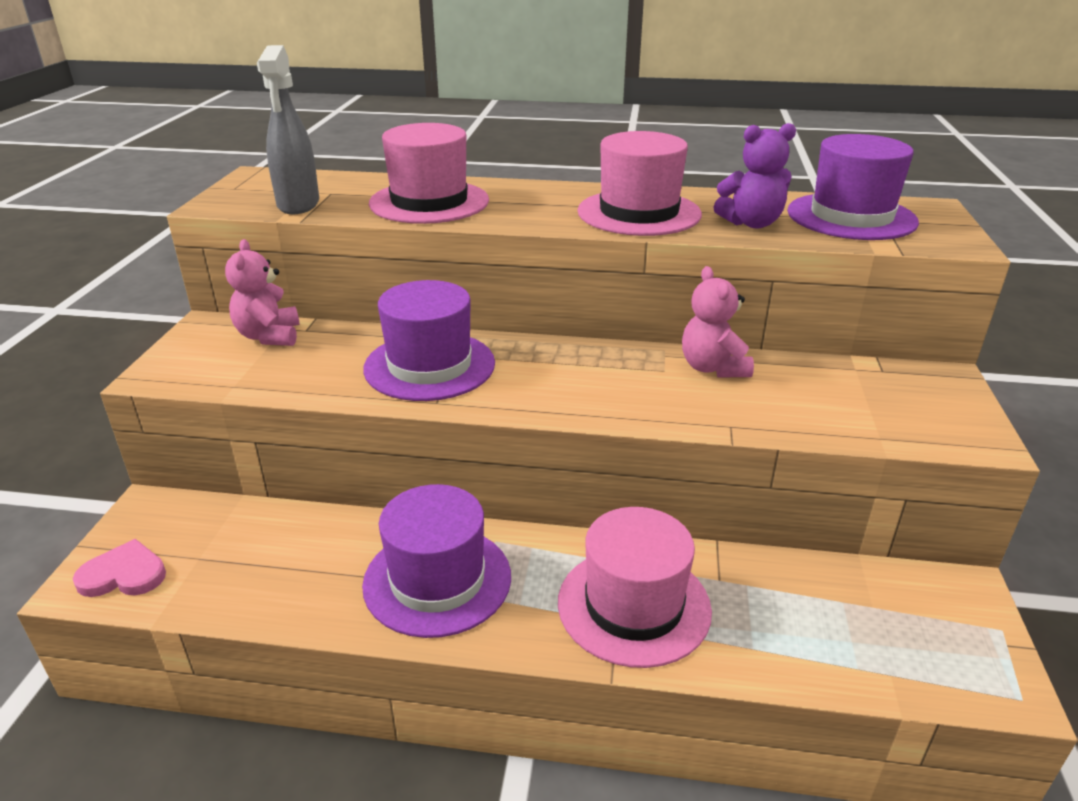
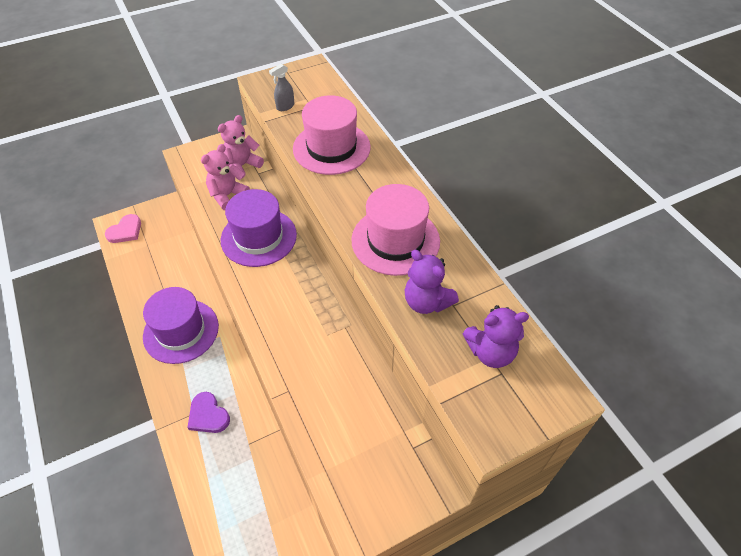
camera: 55 degrees right, 20 degrees up
(124, 574) = (125, 231): pink heart -> pink heart turned 75 degrees clockwise
(298, 205) = (285, 107): grey spray bottle -> grey spray bottle, size x0.53
(633, 605) = (208, 415): pink hat -> purple heart
(713, 368) = (347, 356): pink teddy bear -> pink teddy bear (227, 195)
(851, 217) = (491, 352): purple hat -> purple teddy bear

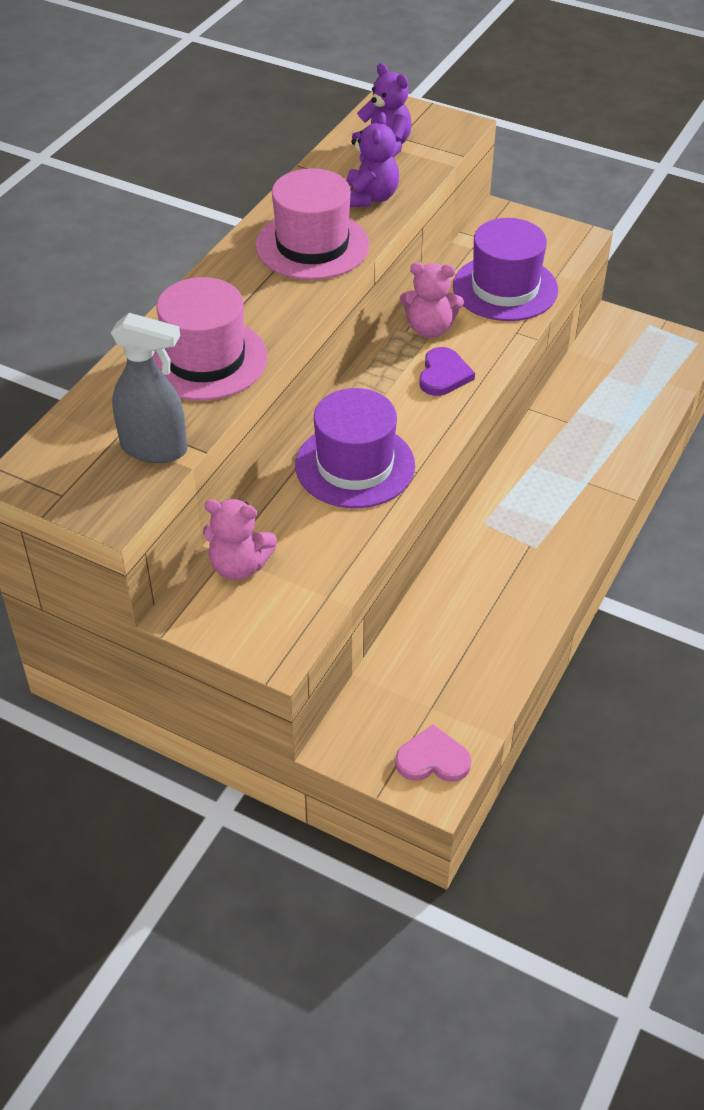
camera: 125 degrees left, 5 degrees down
(181, 331) = (514, 563): purple hat -> purple hat (505, 288)
(208, 415) = (576, 469): purple heart -> purple heart (443, 375)
(227, 195) = (313, 543): pink teddy bear -> pink teddy bear (429, 329)
(285, 107) = (154, 449): grey spray bottle -> grey spray bottle, size x1.90

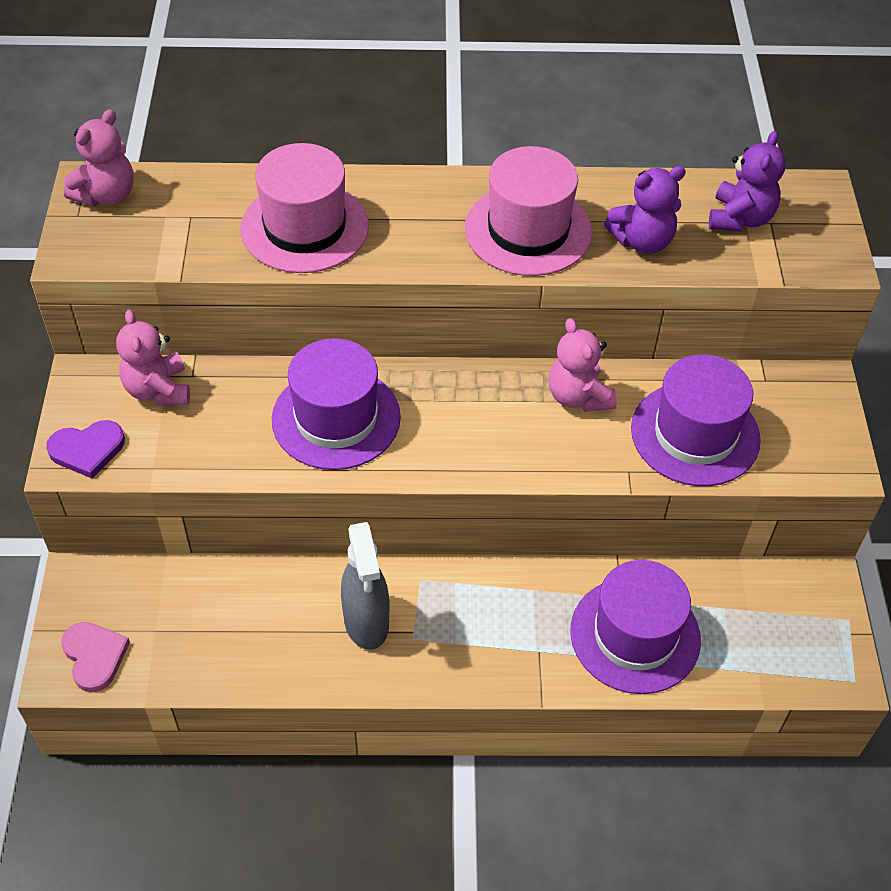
camera: 60 degrees right, 5 degrees up
(52, 468) = (106, 195): none -> pink teddy bear
(154, 449) = (165, 246): grey spray bottle -> grey spray bottle (366, 622)
(443, 375) = (514, 435): purple heart -> purple heart (87, 450)
(603, 428) = (635, 635): none -> purple hat

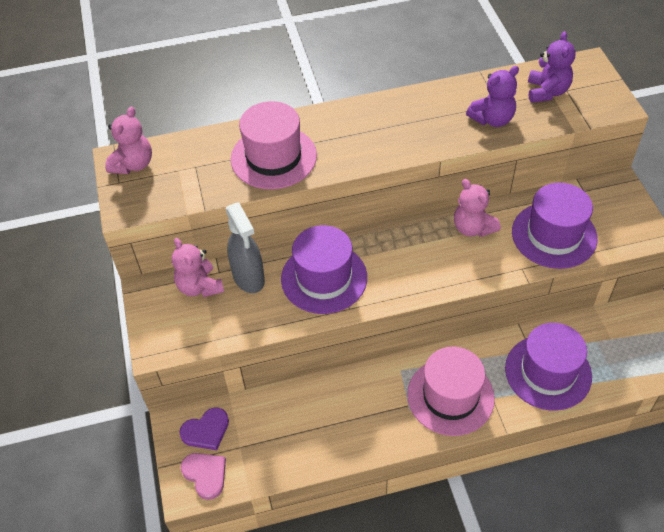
camera: 10 degrees left, 0 degrees up
(87, 450) = (167, 338): purple heart -> purple heart (206, 431)
(366, 622) = (376, 407): grey spray bottle -> grey spray bottle (249, 278)
(528, 230) = (418, 128): pink hat -> pink hat (450, 396)

